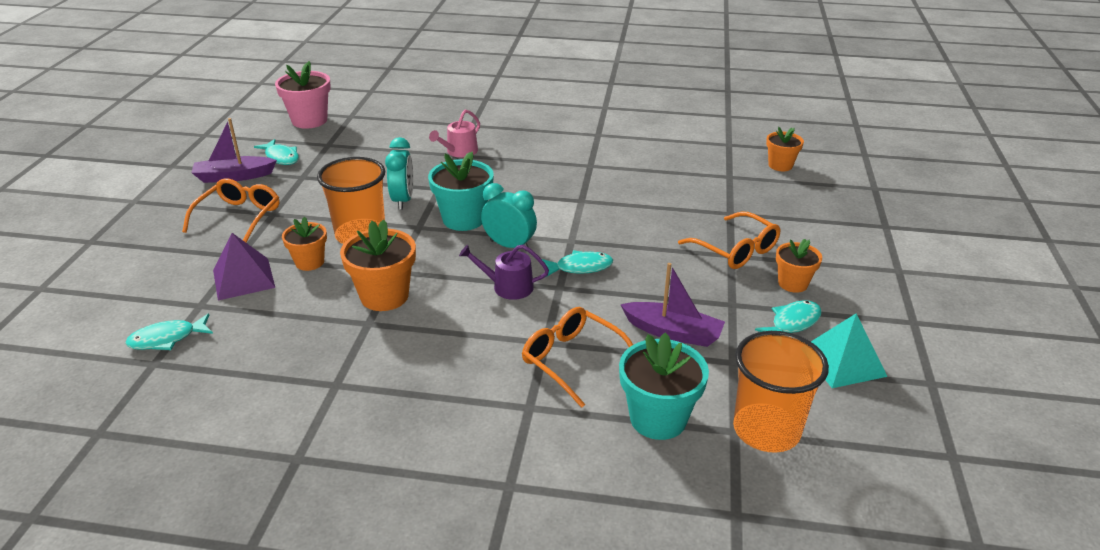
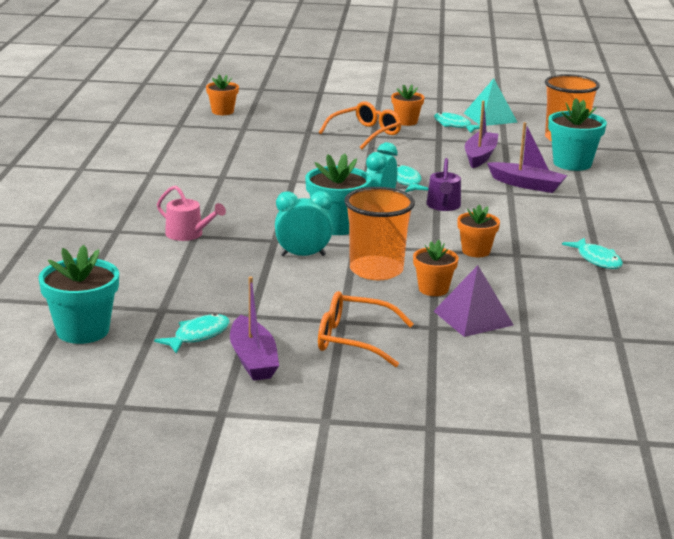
camera: 95 degrees left, 10 degrees down
(167, 339) = (582, 339): turquoise fish -> turquoise fish (597, 259)
(309, 120) = (83, 331): pink flower pot -> turquoise flower pot
(384, 296) = (476, 251): orange flower pot -> orange flower pot, size x0.63
(572, 360) = (527, 185): orange glasses -> purple boat

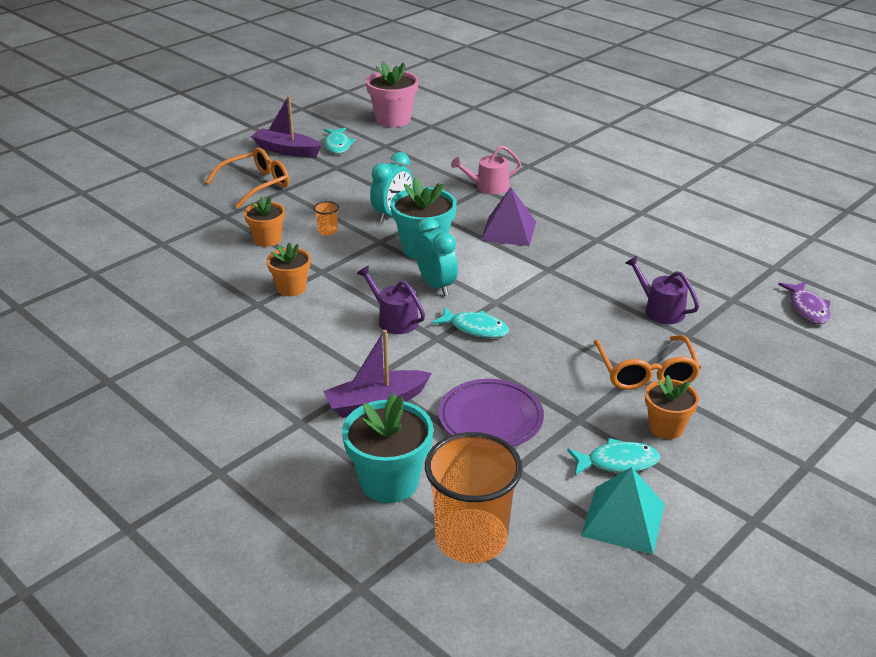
camera: 130 degrees right, 10 degrees up
(83, 331) = (393, 120): turquoise flower pot -> pink flower pot
(222, 111) = (807, 308): orange flower pot -> purple fish
(290, 142) = (660, 310): none -> purple watering can
(376, 270) = (328, 231): orange cup -> orange cup, size x0.40
(473, 318) = (209, 234): purple pyramid -> purple pyramid (508, 231)
(480, 156) = (490, 419): purple boat -> purple plate
(597, 259) = (187, 339): turquoise fish -> none

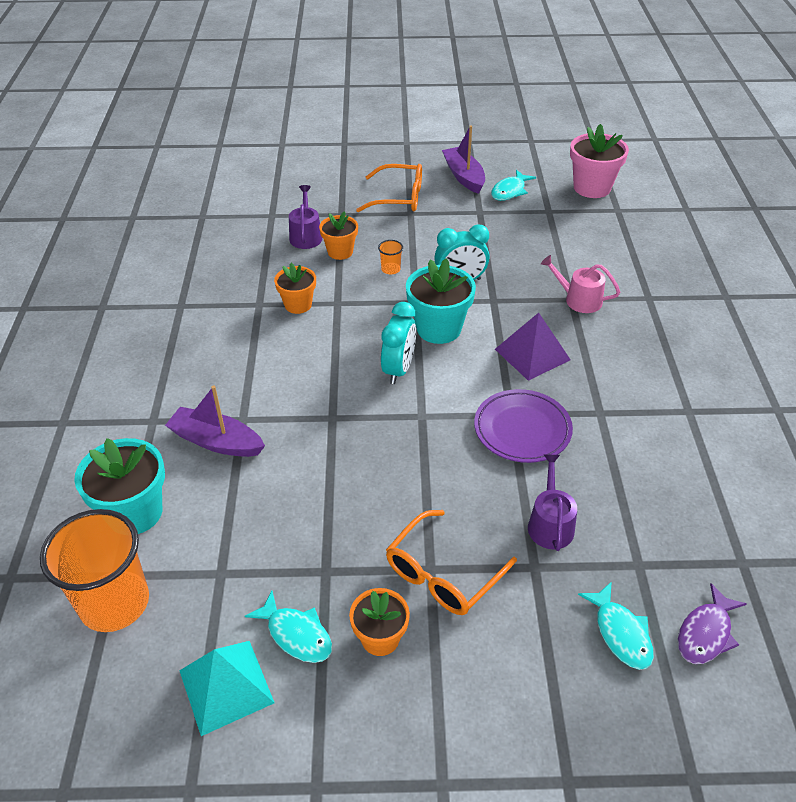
camera: 45 degrees right, 10 degrees up
(394, 320) = (326, 379): purple watering can -> purple watering can (306, 236)
(475, 328) = (371, 429): turquoise fish -> turquoise fish (620, 633)
(490, 419) = (266, 517): purple plate -> purple plate (522, 429)

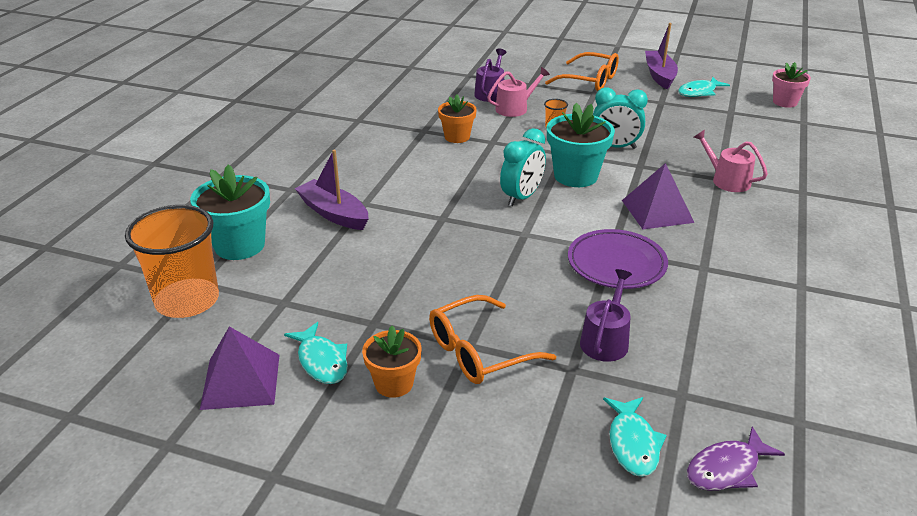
camera: 20 degrees right, 10 degrees down
(226, 686) = (241, 381): turquoise pyramid -> purple pyramid
(340, 252) = (515, 108): orange flower pot -> pink watering can
(592, 188) = (785, 102): pink flower pot -> pink flower pot, size x0.63

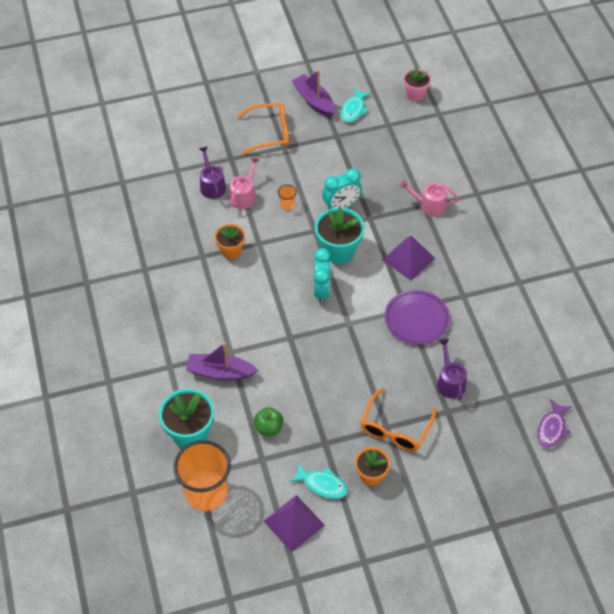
camera: 35 degrees left, 20 degrees up
(326, 279) = (269, 428): none -> green apple
(633, 443) = (505, 440): turquoise fish -> none

